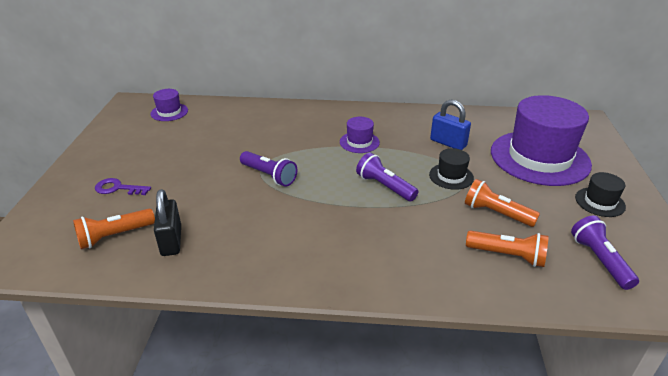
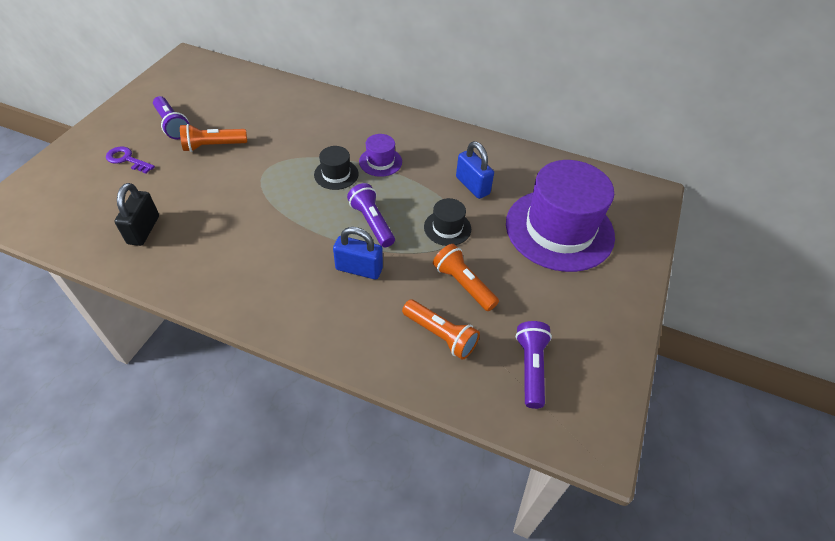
camera: 15 degrees right, 15 degrees up
(114, 236) = (99, 211): orange flashlight -> orange flashlight (213, 146)
(169, 112) = (216, 79): purple hat -> none
(269, 176) = (268, 180): purple flashlight -> purple flashlight (172, 125)
(399, 223) = (359, 269): none -> blue padlock
(600, 202) = (584, 301): black hat -> black hat (336, 174)

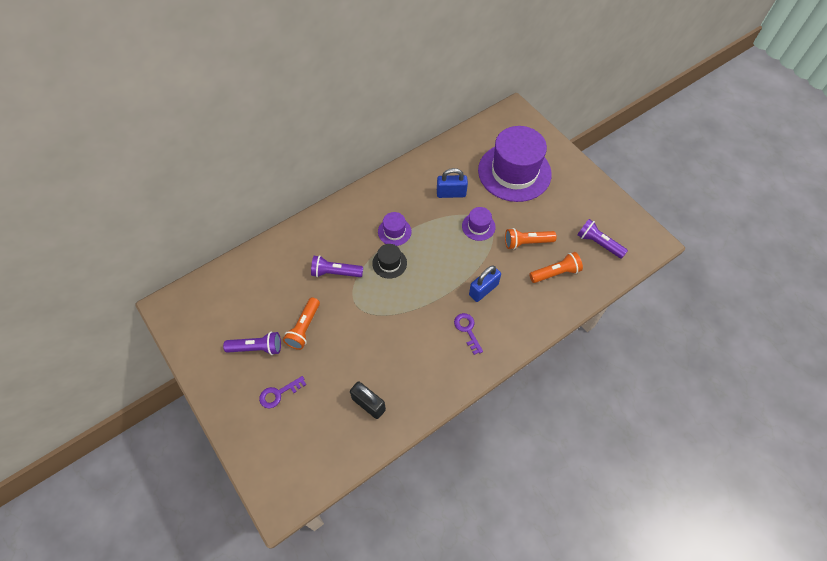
camera: 55 degrees left, 10 degrees up
(290, 277) = (467, 330): none -> purple key
(372, 222) = (448, 264): purple flashlight -> purple flashlight (335, 272)
(447, 228) = (478, 226): black hat -> purple hat

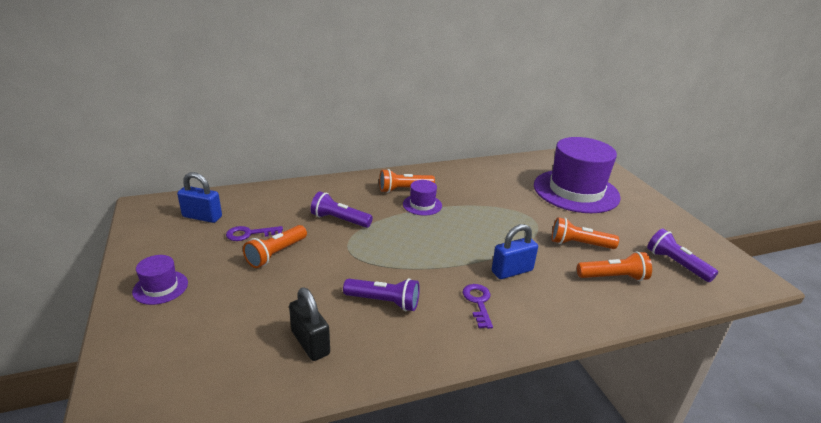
camera: 15 degrees right, 30 degrees down
(257, 348) = (211, 257): purple flashlight -> purple flashlight (384, 302)
(279, 393) = (204, 303): purple key -> purple key (249, 234)
(372, 215) = (404, 189): none -> orange flashlight
(389, 263) = (405, 226): black hat -> none
(451, 193) = (498, 192): blue padlock -> blue padlock (202, 217)
(478, 226) = (522, 220): purple hat -> purple hat (160, 287)

